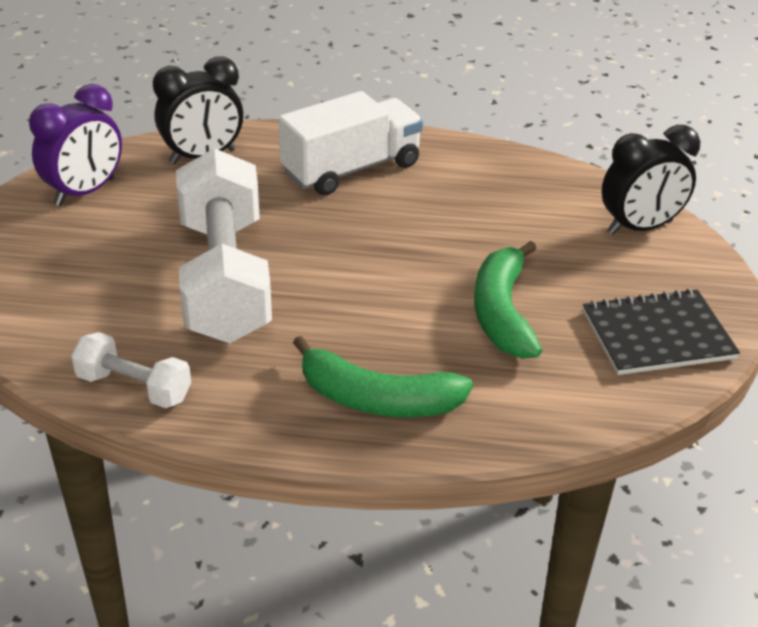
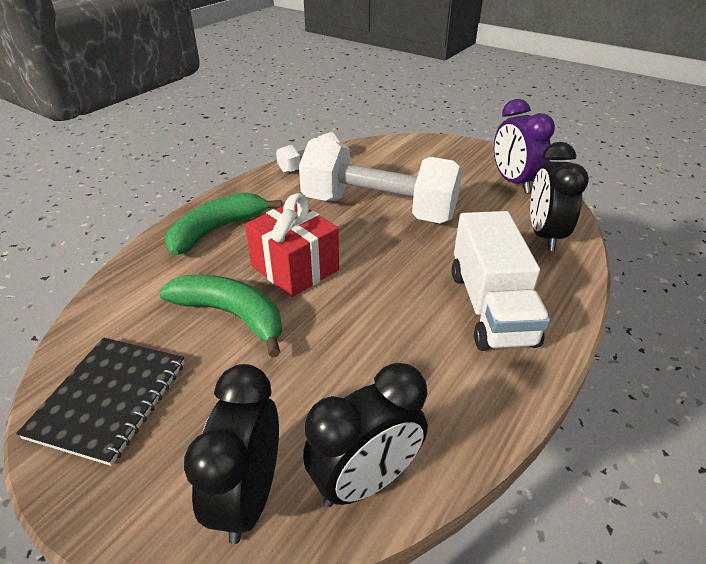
camera: 120 degrees right, 0 degrees up
(395, 301) = (295, 268): none -> red gift
(577, 186) = (365, 481): none -> black clock

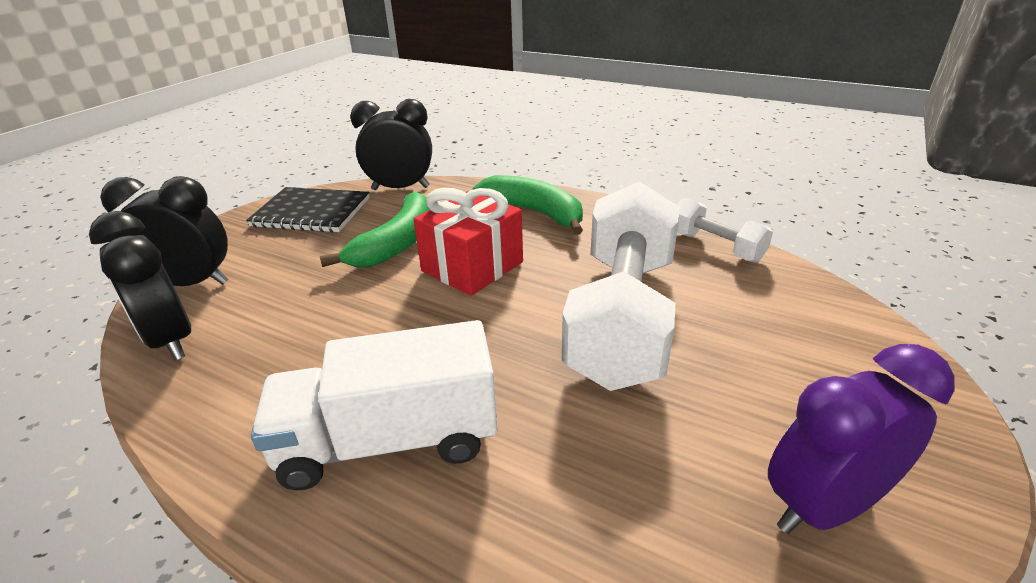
camera: 85 degrees right, 5 degrees down
(544, 235) = (609, 544): black clock -> black clock (400, 188)

